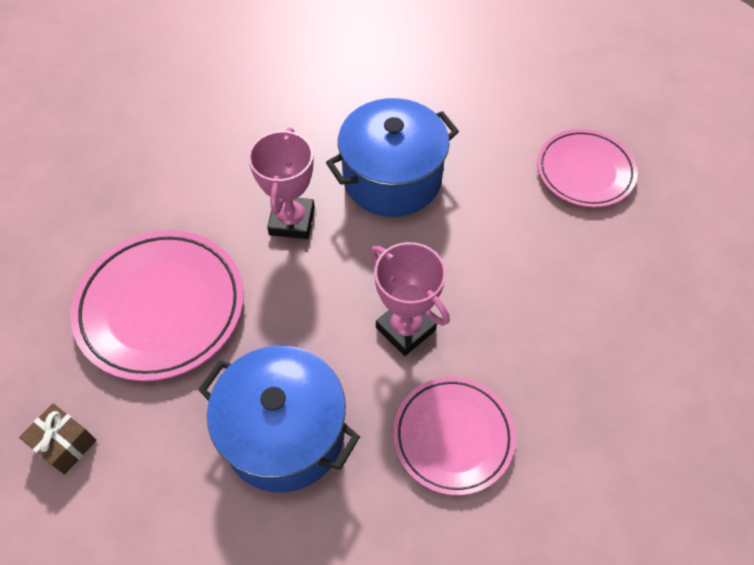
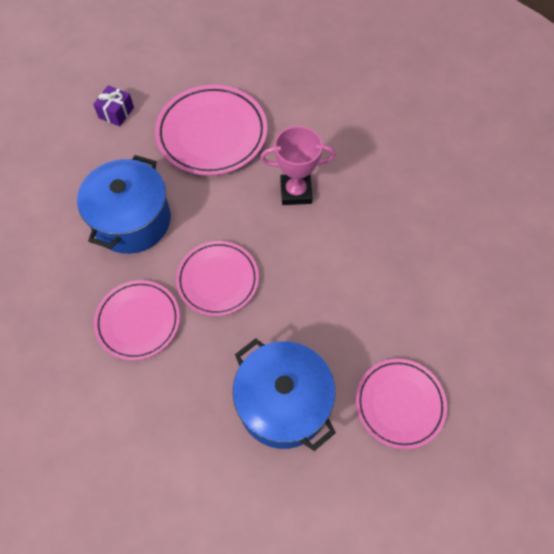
camera: 80 degrees right, 5 degrees up
(65, 444) = (116, 112): brown gift -> purple gift
(392, 178) = (352, 251): blue pot -> blue pot (283, 403)
(405, 329) = (218, 280): pink trophy -> pink plate

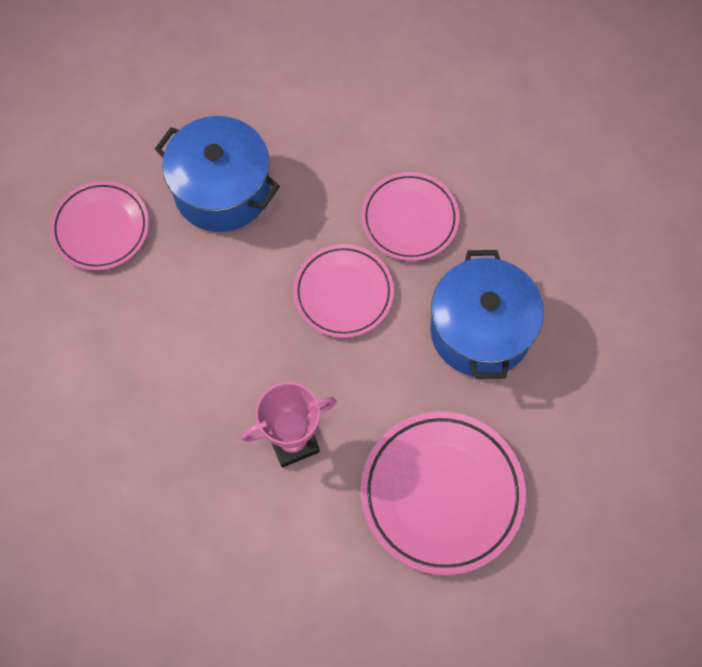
camera: 160 degrees right, 5 degrees up
(116, 112) = (591, 481): purple gift -> none

